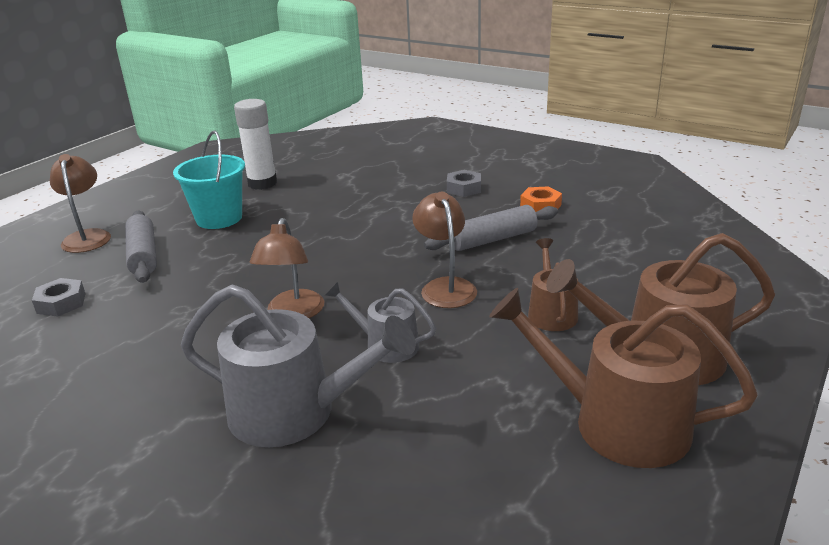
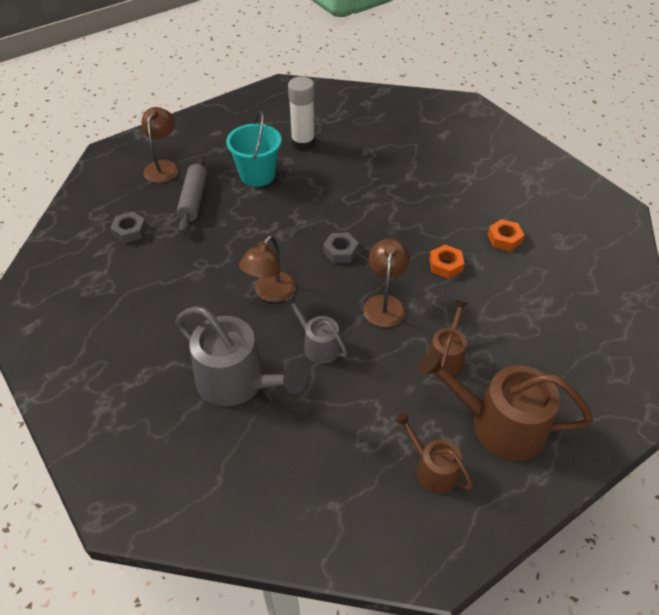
camera: 20 degrees right, 20 degrees up
(464, 188) = (454, 198): grey nut -> grey nut (340, 251)
(493, 239) = (445, 265): grey rolling pin -> orange nut
(617, 423) = (432, 469): brown watering can -> brown watering can, size x0.55

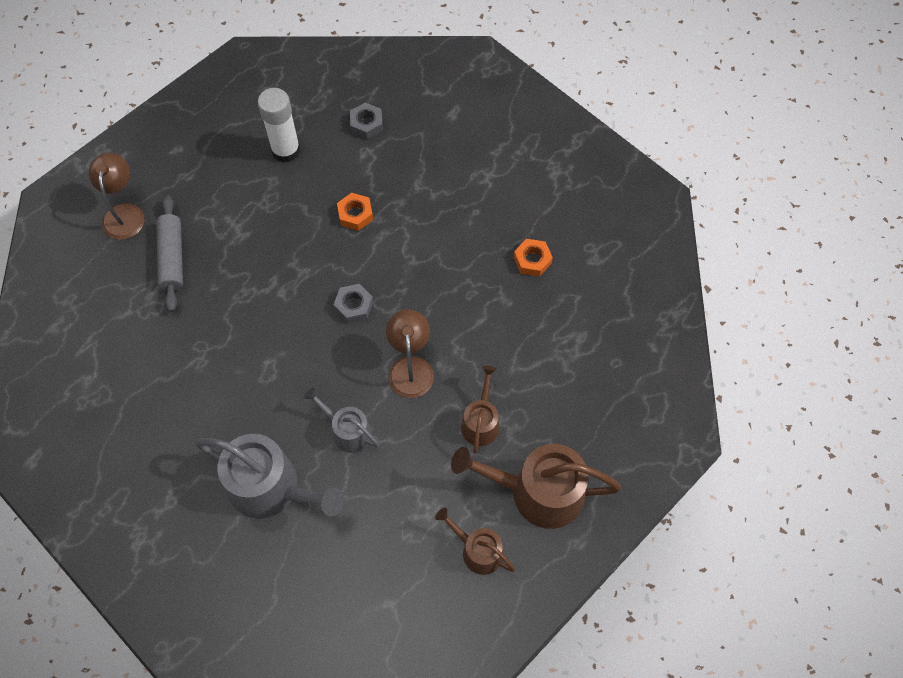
camera: 10 degrees left, 15 degrees up
(130, 231) = (108, 315): grey nut -> grey nut (366, 124)
(257, 175) = (240, 209): turquoise bucket -> none
(270, 293) = (285, 374): brown lamp -> none
(445, 265) = (471, 306): orange nut -> orange nut (355, 214)

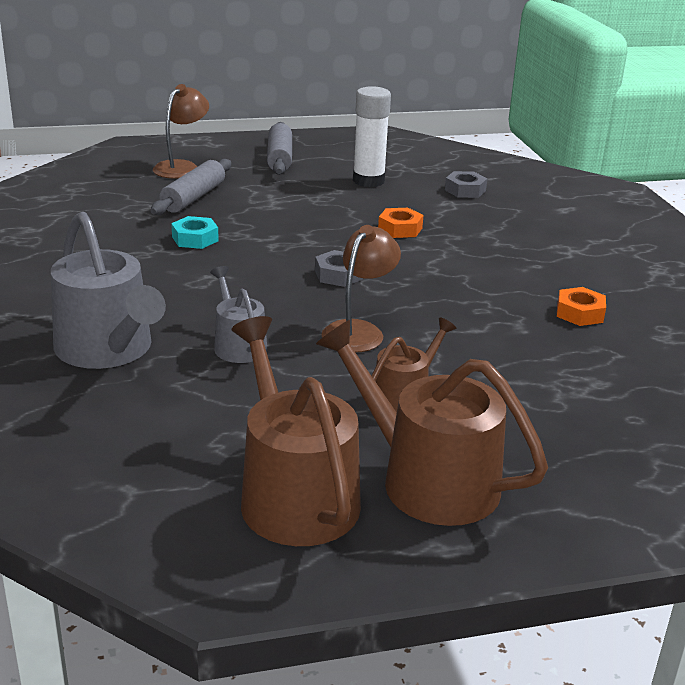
camera: 30 degrees right, 35 degrees down
(191, 151) = (280, 158): none -> grey rolling pin
(220, 318) = (195, 239): none -> turquoise nut
(477, 550) = (294, 494): brown watering can -> brown watering can, size x1.81

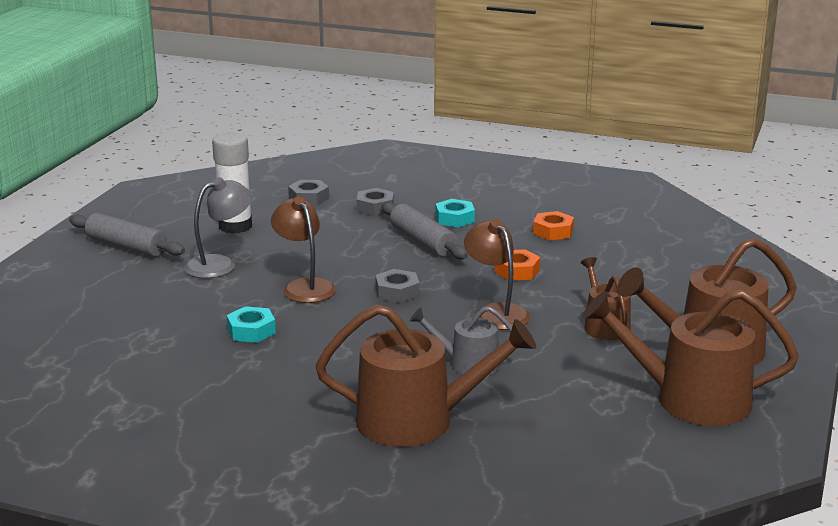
camera: 55 degrees left, 5 degrees down
(108, 349) = (417, 420): grey watering can -> brown watering can
(182, 167) = (76, 295): brown lamp -> brown lamp (304, 286)
(193, 198) = (159, 309): grey rolling pin -> grey rolling pin (422, 242)
(294, 195) = (220, 264): none -> grey lamp
(400, 229) = (346, 244): orange nut -> orange nut (517, 271)
(492, 220) = (375, 207): none -> grey nut
(527, 259) = (455, 219): none -> turquoise nut

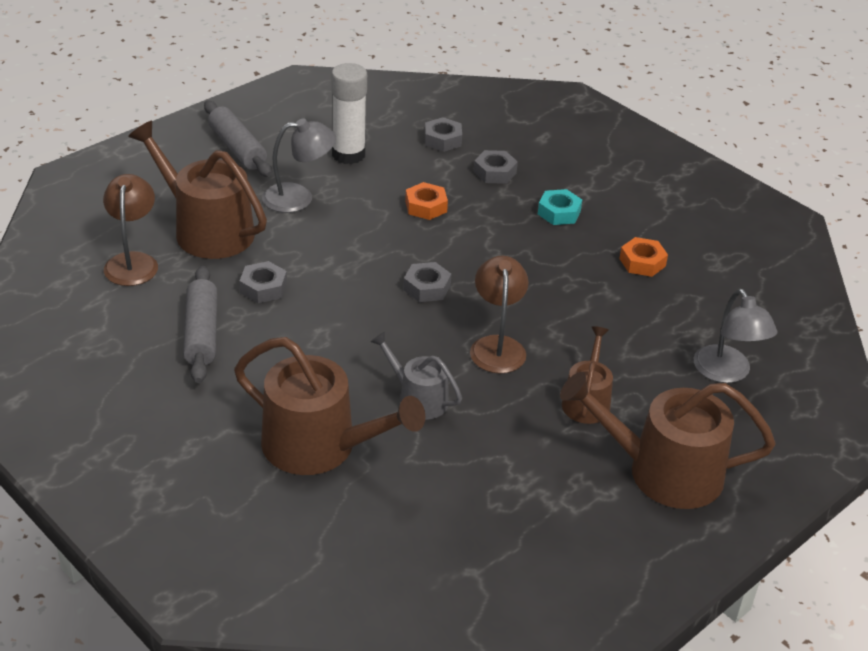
camera: 25 degrees right, 15 degrees up
(251, 331) = (263, 288): turquoise nut -> grey nut
(304, 286) = (350, 251): brown lamp -> brown lamp (133, 262)
(422, 242) = (503, 232): grey rolling pin -> grey rolling pin (201, 333)
(517, 271) = (561, 301): orange nut -> orange nut (426, 206)
(688, 278) = (727, 373): none -> grey lamp
(690, 399) = (588, 524): brown watering can -> brown watering can (207, 230)

